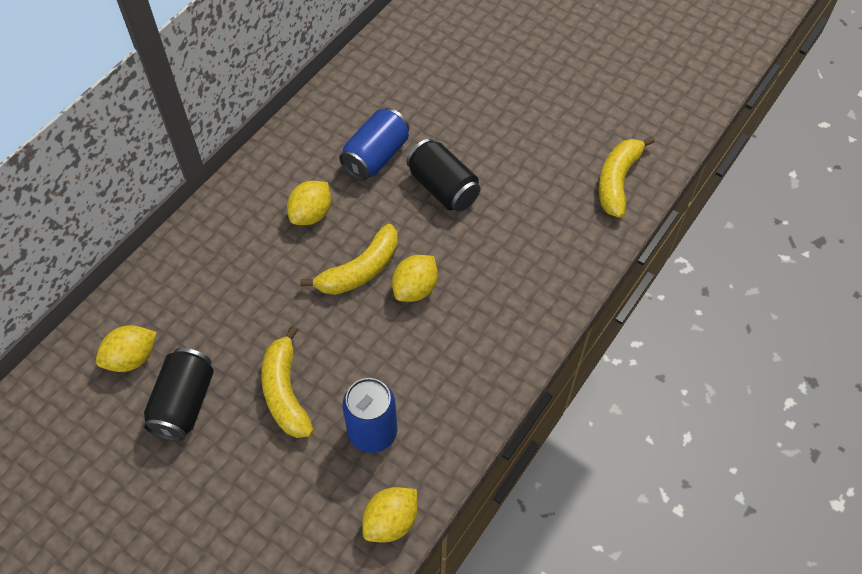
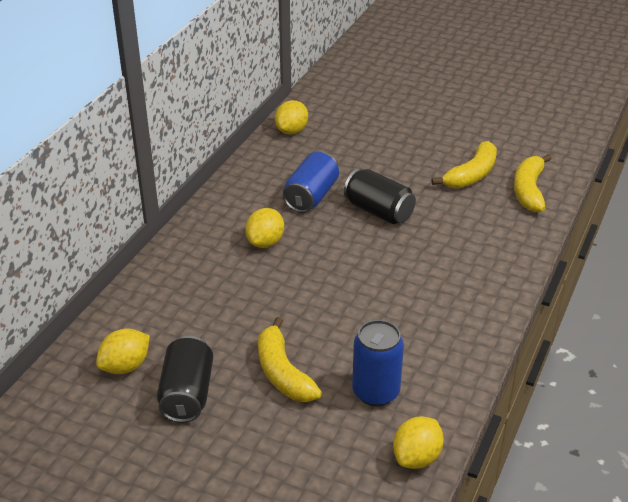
camera: 10 degrees left, 20 degrees down
(360, 270) = (323, 276): yellow banana -> yellow banana (471, 175)
(415, 289) = (378, 283): yellow lemon -> yellow lemon (291, 131)

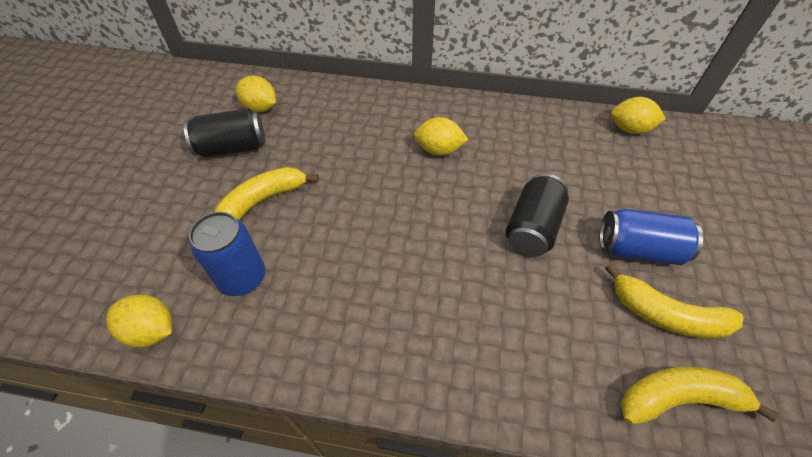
camera: 75 degrees right, 15 degrees up
(311, 196) = (527, 167): blue can -> blue can (638, 249)

